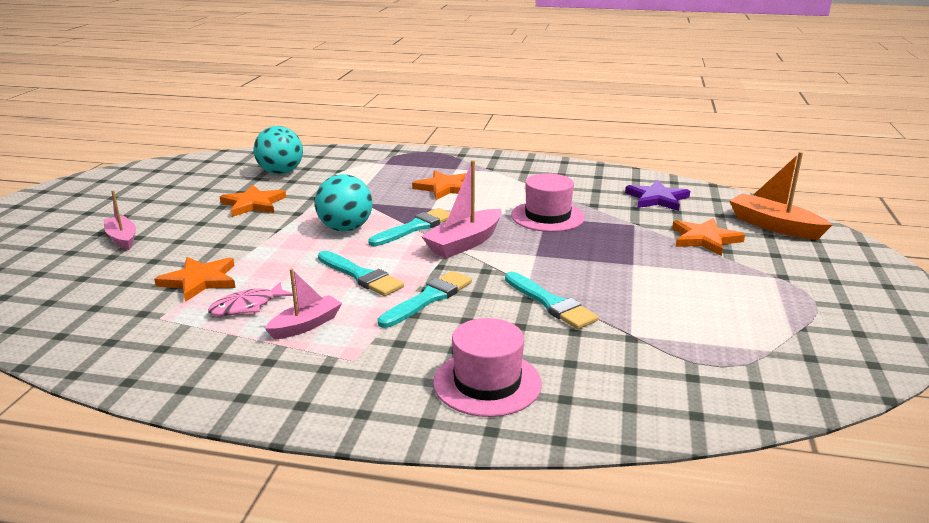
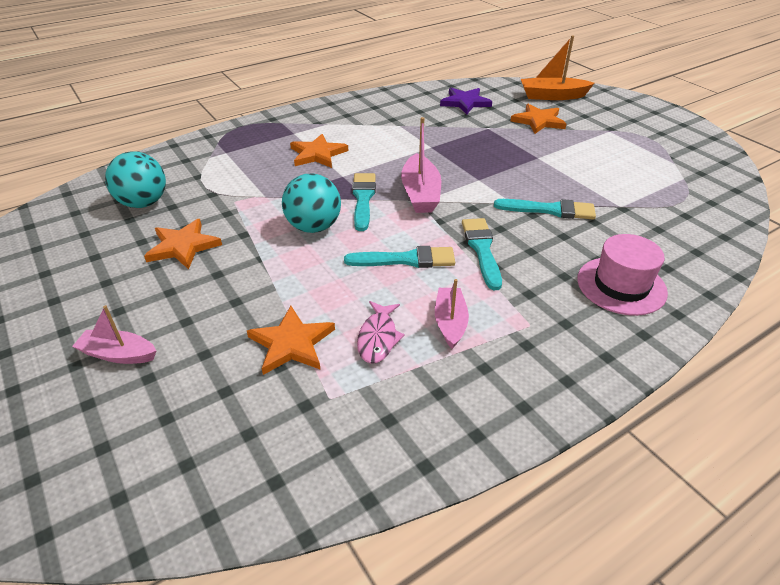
camera: 45 degrees left, 15 degrees up
(547, 216) = (430, 146): pink hat -> none

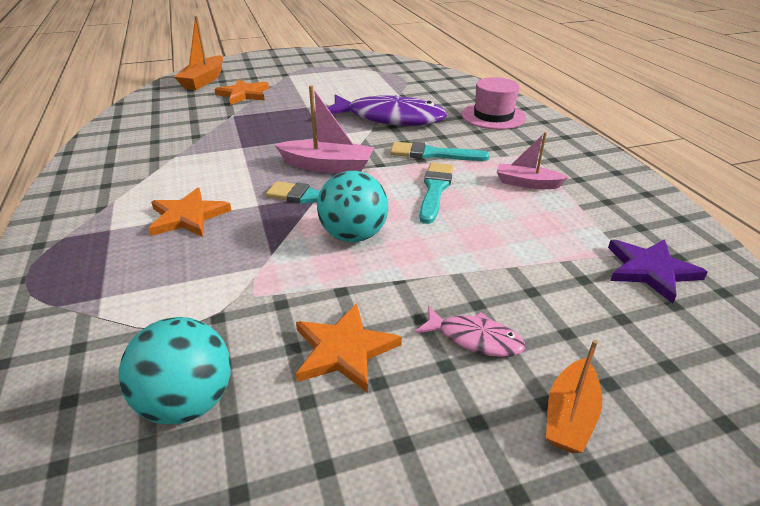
camera: 75 degrees left, 5 degrees down
(119, 354) = (570, 415): pink boat -> orange boat
(291, 343) = (550, 268): orange star -> none
(378, 338) = (544, 219): pink fish -> pink fish (474, 339)
(465, 102) = (166, 116): purple star -> purple star (650, 270)
(550, 210) = (389, 118): turquoise brush -> purple fish

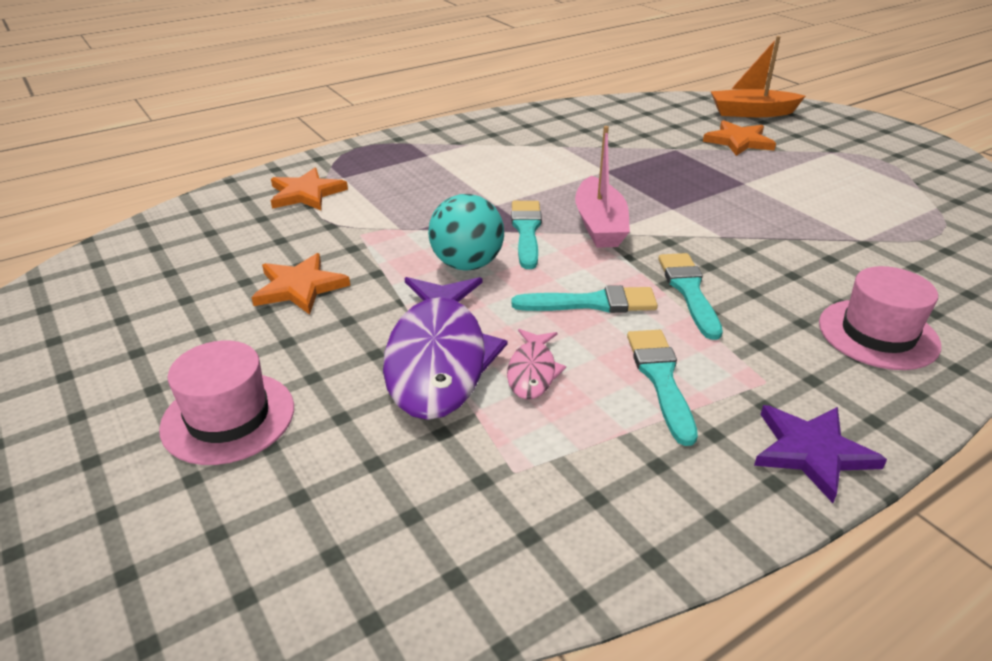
camera: 75 degrees right, 0 degrees up
(188, 216) = (461, 179): orange star -> orange star (306, 193)
(188, 402) = (243, 236): turquoise ball -> none
(389, 118) = (770, 244): purple fish -> purple fish (438, 359)
(474, 339) = (323, 355): pink fish -> pink fish (532, 372)
(527, 183) = (661, 379): pink boat -> turquoise brush
(570, 415) = (228, 417): orange boat -> pink hat
(650, 270) = (481, 498): purple star -> purple star (812, 452)

